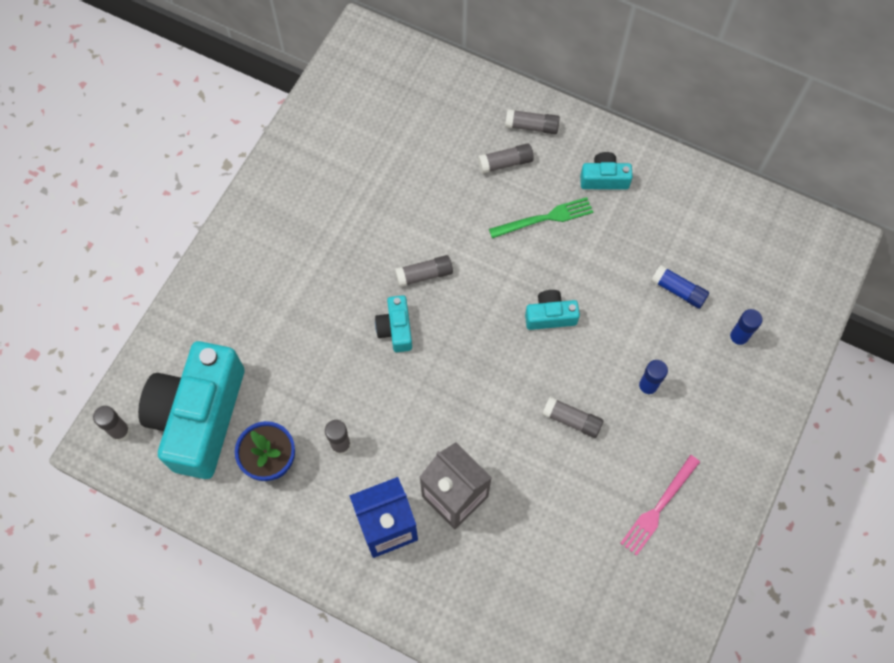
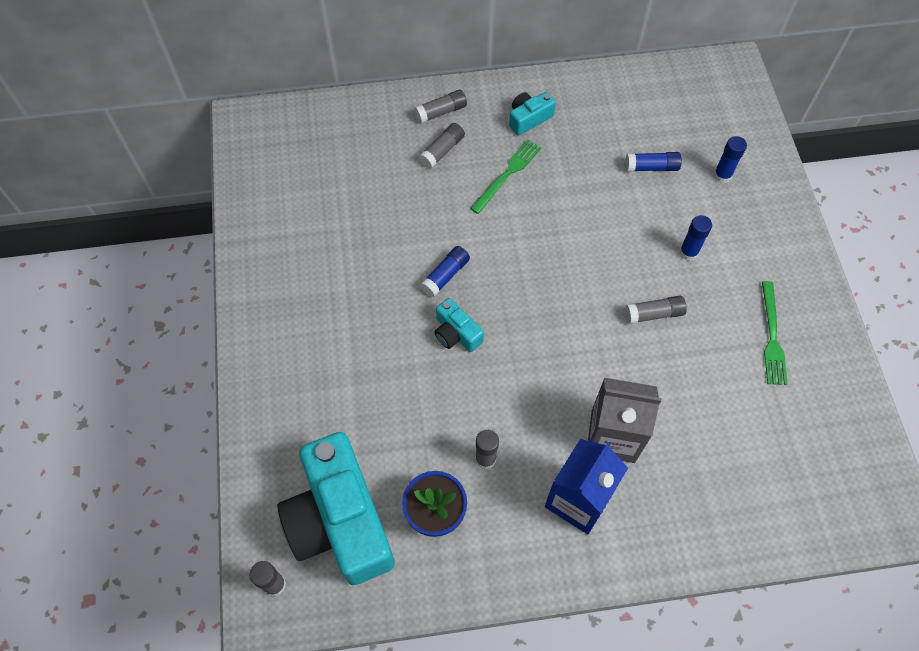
camera: 35 degrees left, 5 degrees down
(424, 275) = (445, 275): grey glue stick -> blue glue stick
(550, 316) = (572, 245): turquoise camera -> none
(659, 507) = (772, 336): pink fork -> green fork

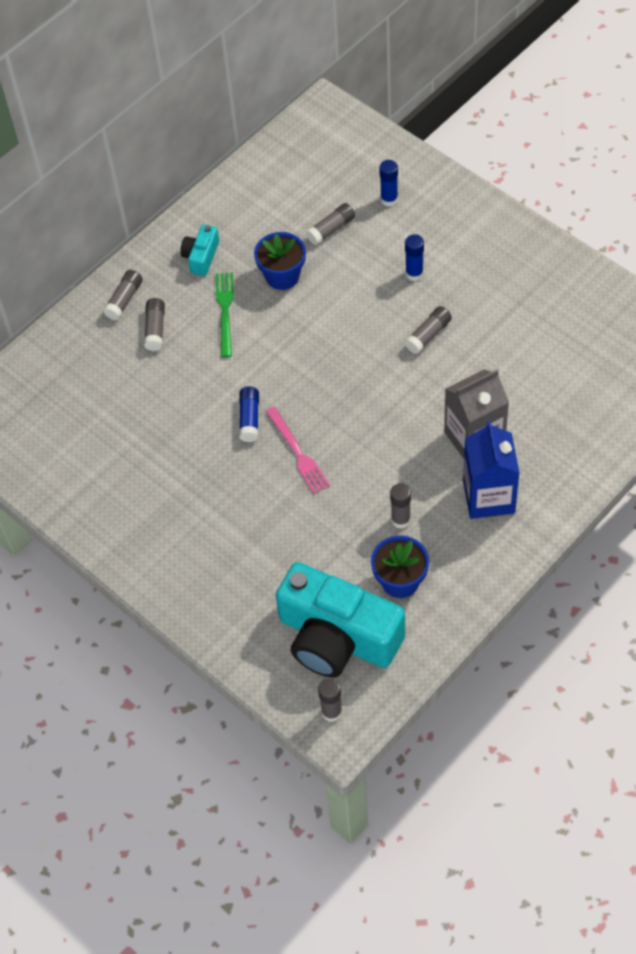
camera: 35 degrees left, 5 degrees down
(456, 333) = (298, 453): turquoise camera -> pink fork
(577, 178) = (282, 276): none -> blue flower pot
(651, 167) = (331, 229): blue glue stick -> grey glue stick
(772, 336) = (523, 291): green fork -> none

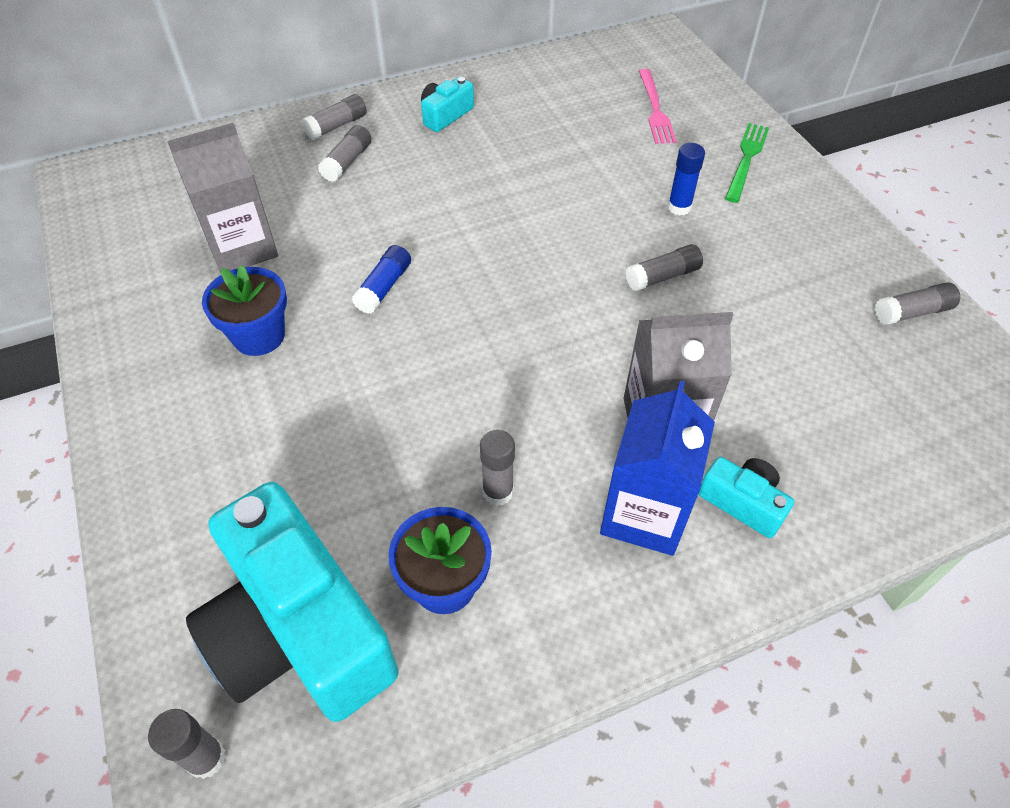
camera: 20 degrees right, 5 degrees down
(131, 429) = (242, 248): none -> grey carton
(225, 311) = (435, 171): green fork -> green fork (746, 159)
(282, 276) = (521, 160): blue flower pot -> blue flower pot (259, 336)
(298, 453) = (415, 348): pink fork -> pink fork (655, 109)
(331, 229) = (604, 135): grey glue stick -> grey glue stick (912, 312)
(389, 199) = (687, 129): blue glue stick -> none
(540, 467) = (743, 502): none -> turquoise camera

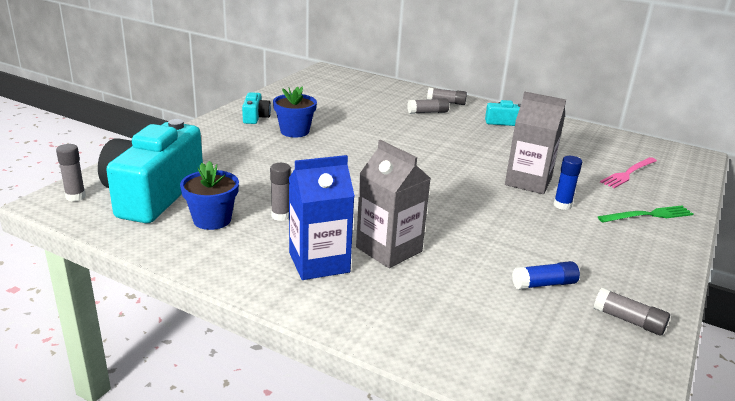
camera: 50 degrees right, 25 degrees down
(242, 248) = (338, 111): grey carton -> grey carton (528, 182)
(384, 287) = (364, 147): blue glue stick -> blue glue stick (544, 284)
(663, 276) = (498, 217): grey glue stick -> none
(743, 502) = (367, 294): turquoise camera -> turquoise camera (255, 117)

